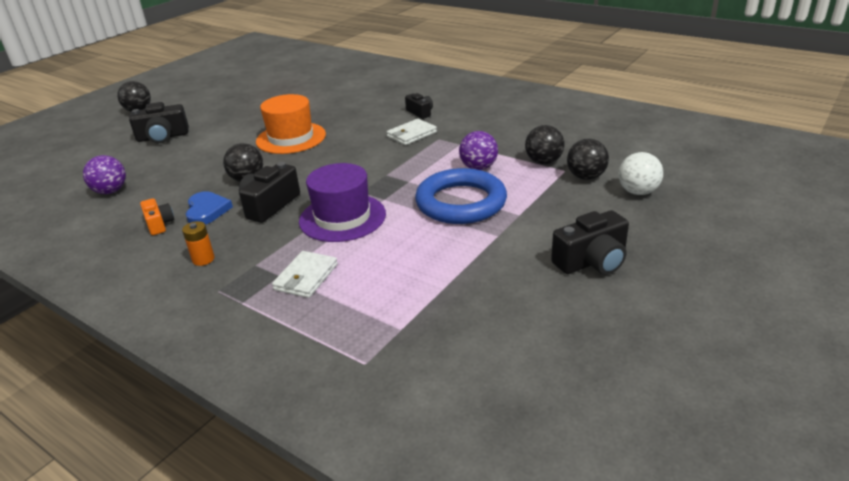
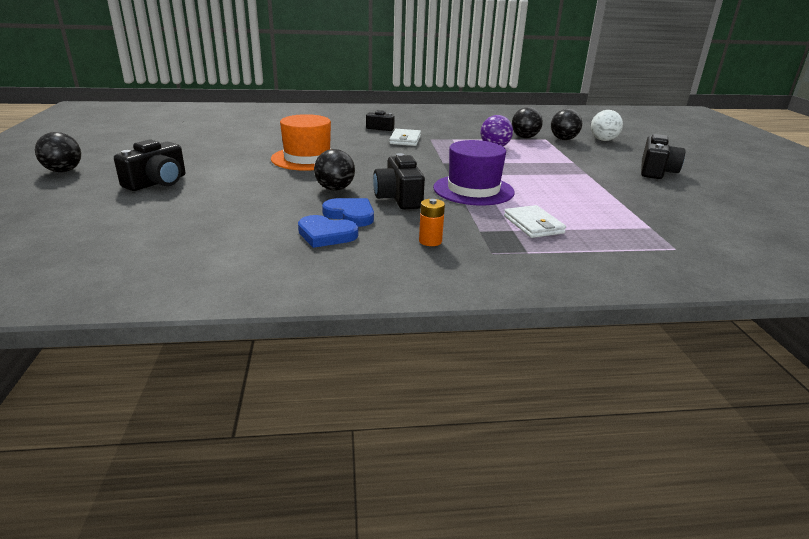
camera: 45 degrees left, 5 degrees down
(111, 191) = (202, 230): purple ball -> none
(159, 224) = (326, 235): orange camera -> blue heart
(461, 202) = (528, 164): blue ring -> none

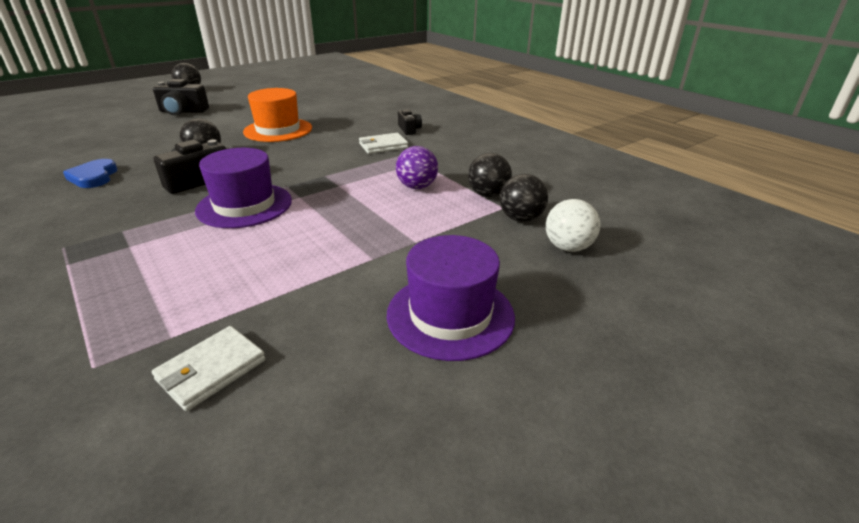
camera: 60 degrees right, 5 degrees up
(350, 215) = (143, 174): blue heart -> none
(430, 241) = (88, 215): orange battery -> none
(533, 225) = (149, 254): white wallet -> white wallet (211, 370)
(656, 171) = (450, 315): black camera -> purple hat

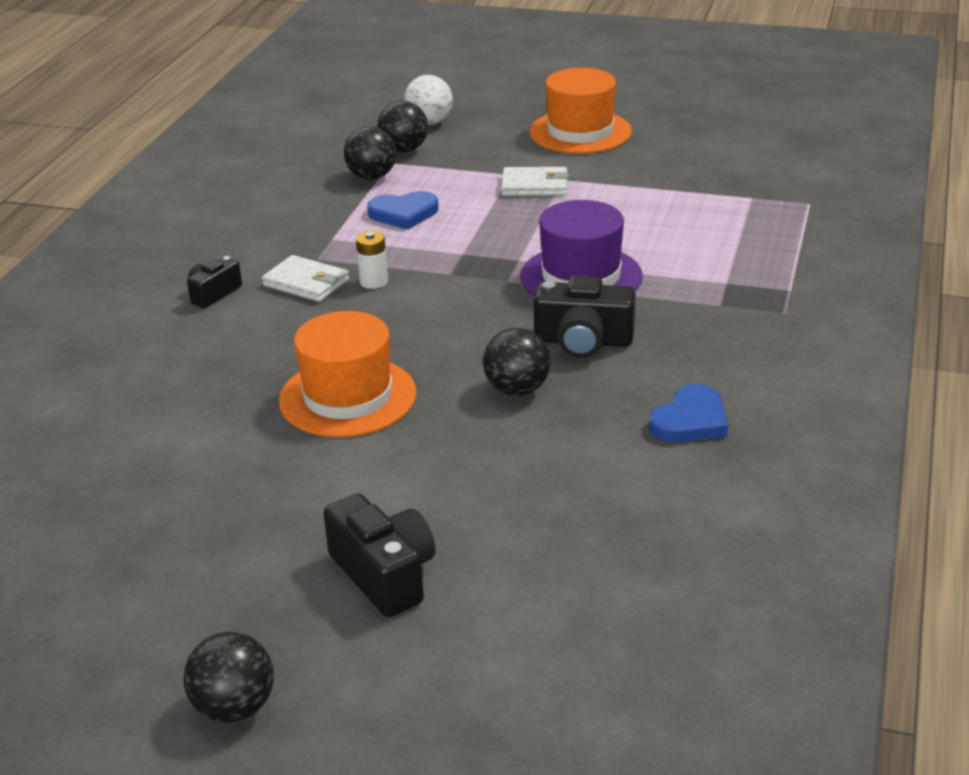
camera: 125 degrees left, 0 degrees up
(211, 370) = (744, 171): white wallet -> white wallet (535, 186)
(354, 158) = (374, 282): none -> white battery
(417, 187) = (403, 214): purple ball -> blue heart
(450, 315) = (580, 132): purple hat -> orange hat

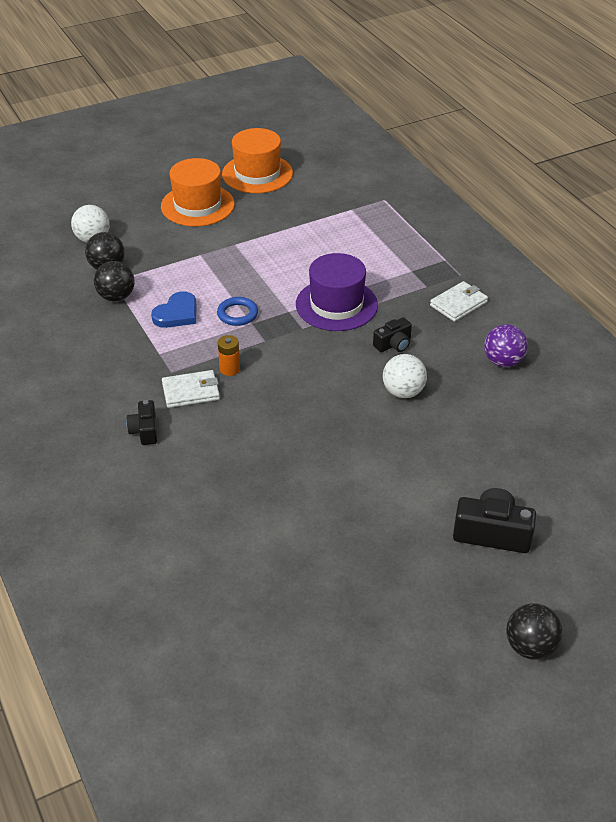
camera: 45 degrees left, 10 degrees up
(348, 397) = (326, 449): orange hat -> orange hat (257, 174)
(374, 282) = (229, 369): white battery -> orange battery
(461, 239) = (237, 314): none -> blue ring
(517, 389) = (403, 392): black ball -> white ball
(535, 186) = (226, 256): white wallet -> white wallet (458, 304)
(583, 341) = (393, 344): black camera -> black camera, size x0.61
(690, 420) = (503, 361): blue heart -> purple ball

